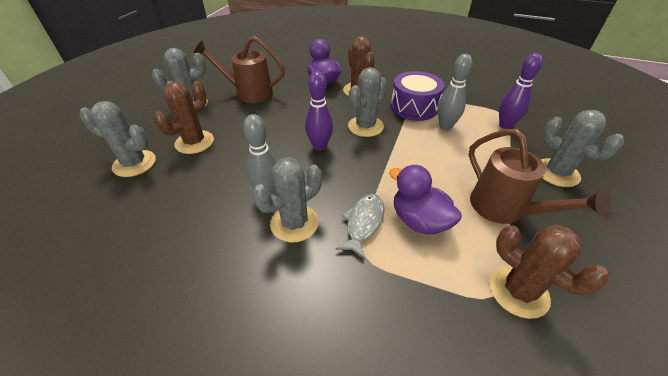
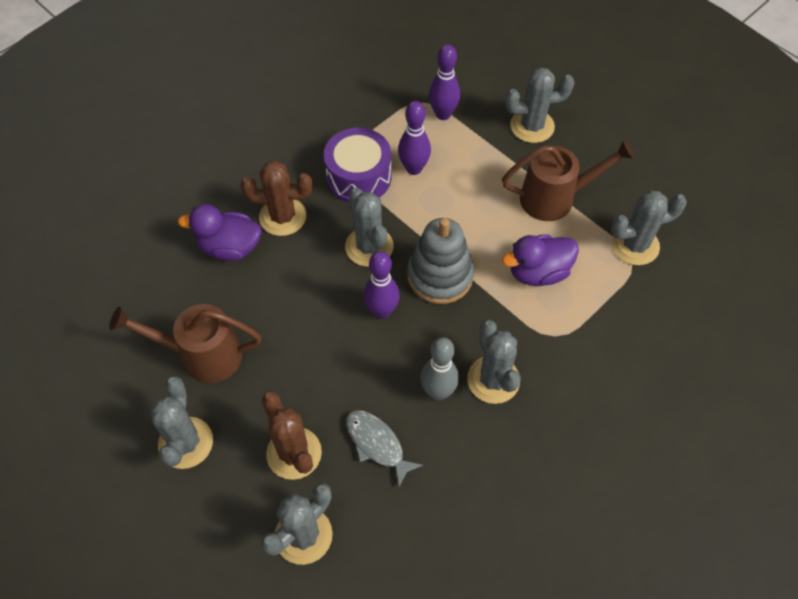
camera: 65 degrees left, 15 degrees up
(248, 93) = (202, 355): brown watering can -> brown watering can turned 60 degrees clockwise
(363, 223) = (520, 319): grey fish -> grey fish (377, 444)
(368, 164) = (440, 276): none -> grey stacking toy
(445, 126) = (414, 168): grey bowling pin -> purple bowling pin
(518, 291) = (635, 245): brown cactus -> grey cactus

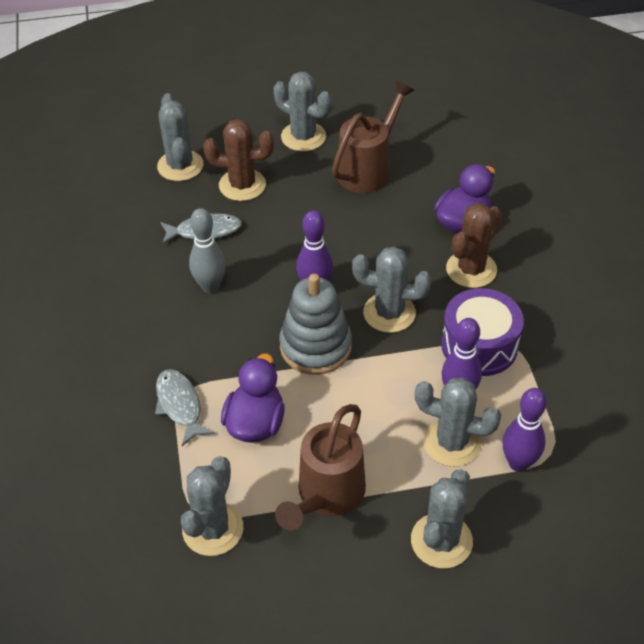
camera: 125 degrees right, 10 degrees down
(493, 380) = (186, 327): grey cactus -> grey cactus (452, 442)
(566, 331) = (180, 405): none -> grey fish

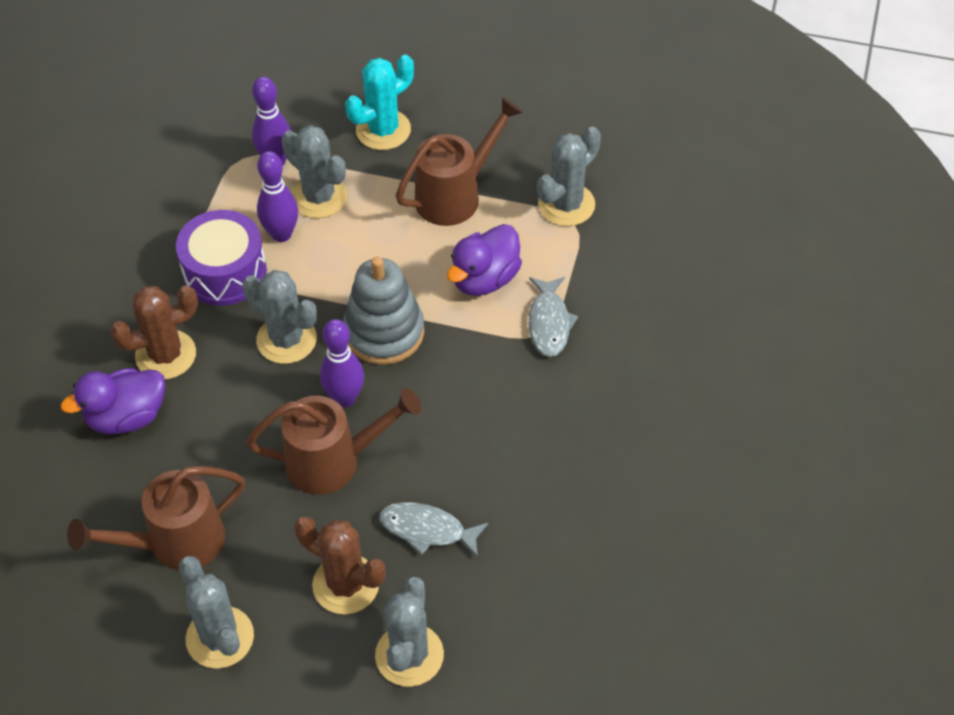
camera: 155 degrees left, 5 degrees up
(210, 286) = (457, 447): grey bowling pin -> none
(295, 247) = (334, 461): none -> brown watering can
(441, 541) = (383, 130): grey cactus -> turquoise cactus

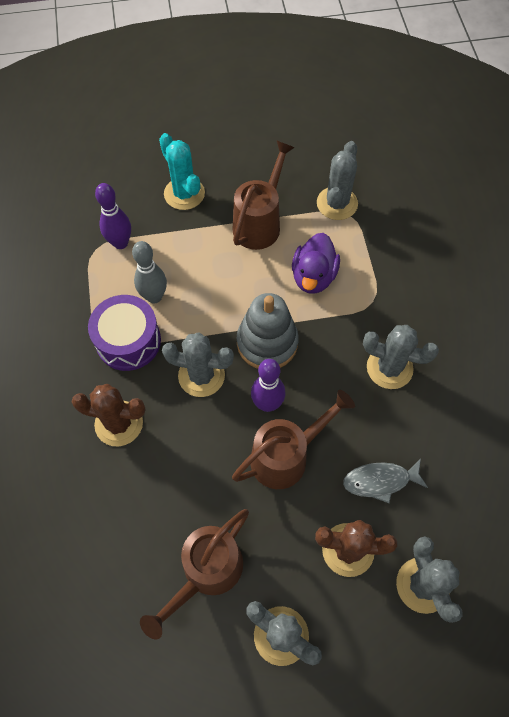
camera: 25 degrees left, 10 degrees up
(126, 417) = (115, 485): purple duck -> none
(166, 355) = (119, 423): brown cactus -> brown cactus turned 60 degrees clockwise
(281, 234) = (154, 296): purple bowling pin -> grey bowling pin
(319, 197) = (166, 259): grey cactus -> grey cactus (389, 368)
(383, 130) = (184, 193): turquoise cactus -> turquoise cactus turned 60 degrees counterclockwise
(549, 323) = (374, 292): grey fish -> none

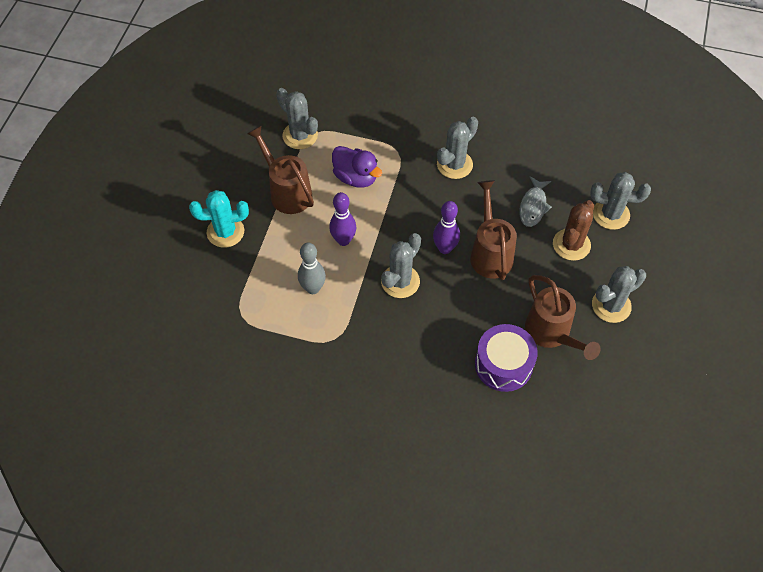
camera: 65 degrees left, 5 degrees down
(119, 423) = (412, 351): brown cactus -> none
(120, 243) = (246, 295): purple bowling pin -> purple bowling pin (343, 240)
(128, 341) = (343, 320): purple drum -> purple drum (503, 364)
(267, 343) = (395, 229): grey stacking toy -> none

